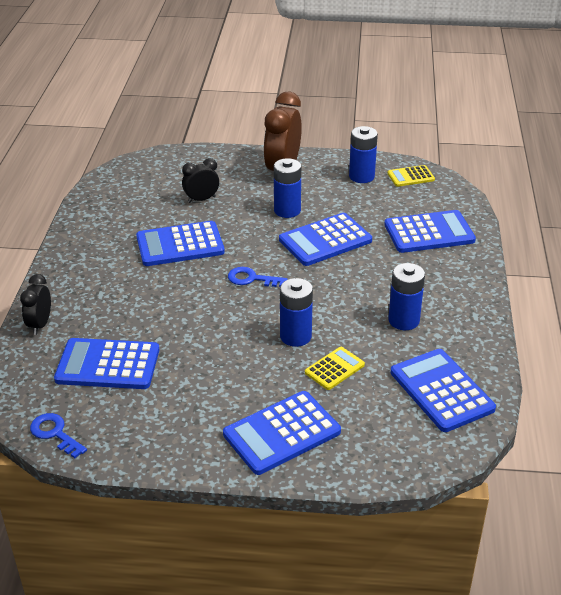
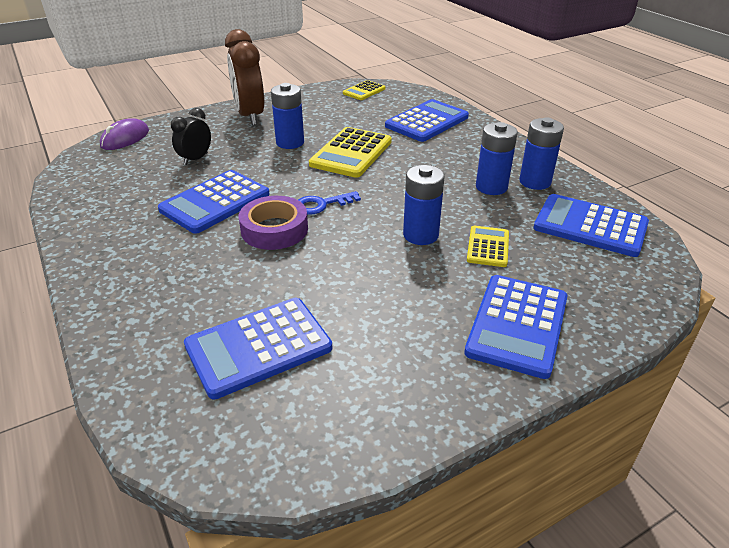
camera: 35 degrees left, 0 degrees up
(40, 324) = (124, 341): black clock -> none
(55, 433) = (275, 462): blue key -> none
(169, 159) = (125, 138): none -> purple mouse
(198, 285) = (274, 229): none -> purple tape
(325, 240) = (351, 153): blue calculator -> yellow calculator
(361, 176) = (325, 102): blue battery -> blue battery (535, 182)

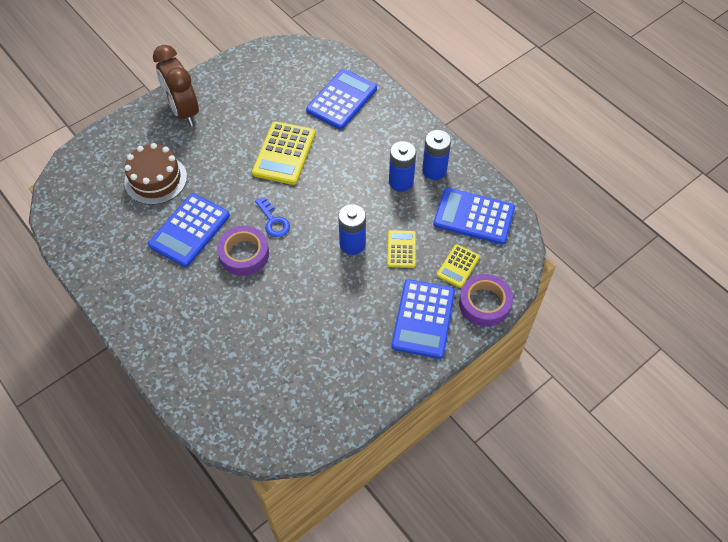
camera: 10 degrees left, 20 degrees up
(125, 138) = (83, 159): purple mouse -> none
(195, 159) = (155, 179): black clock -> brown cake
(258, 347) = (262, 362): blue calculator -> none
(290, 143) = (229, 146): blue battery -> none
(322, 204) = (273, 221): blue key -> blue key turned 90 degrees counterclockwise
(364, 91) = (279, 58): yellow calculator -> yellow calculator (458, 266)
(614, 318) = (484, 303): none -> purple tape

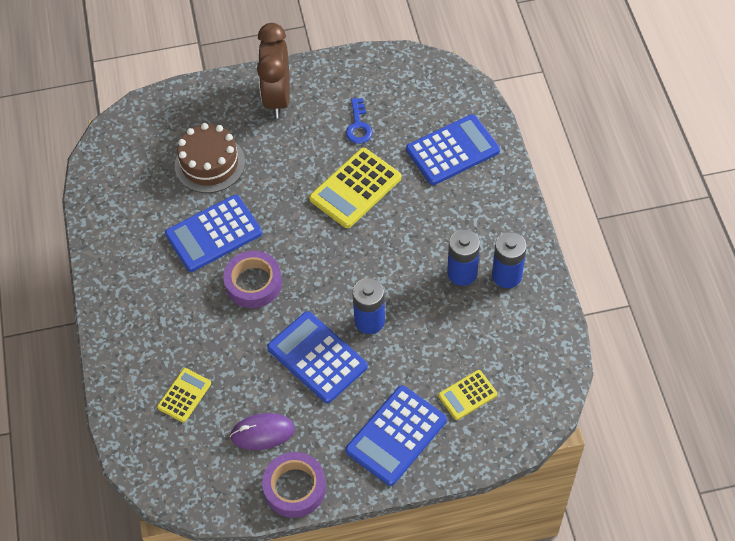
camera: 30 degrees right, 0 degrees up
(273, 221) = (302, 260): blue key -> blue key (358, 125)
(318, 364) = (262, 433): none -> purple mouse
(401, 249) = (418, 349): yellow calculator -> yellow calculator (184, 395)
(474, 216) = (519, 347): blue calculator -> blue calculator (317, 357)
(484, 303) = (471, 449): purple tape -> purple tape (295, 488)

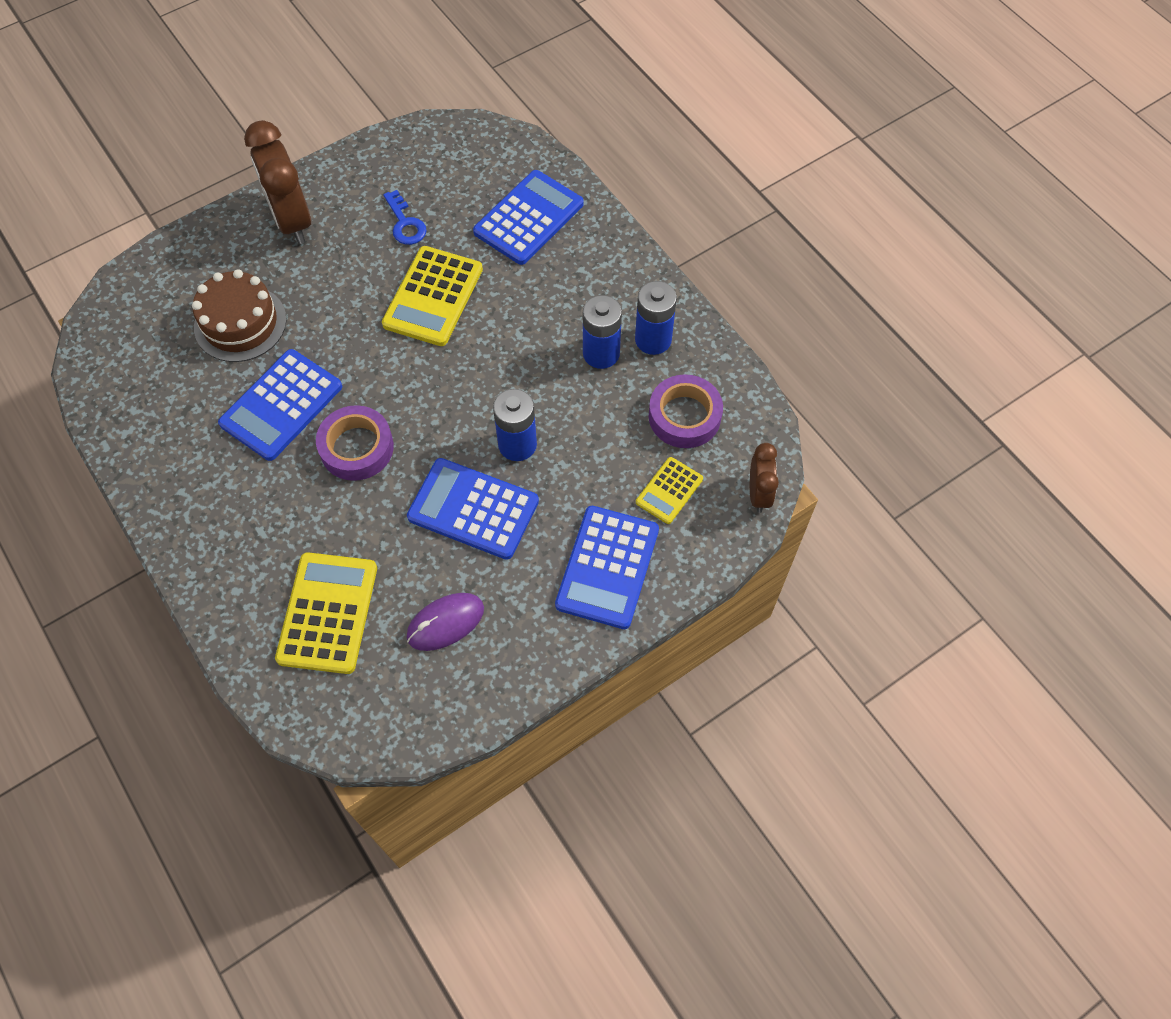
camera: 25 degrees left, 5 degrees up
(184, 395) = (327, 613): yellow calculator -> yellow calculator, size x1.78
(295, 488) = (513, 674): purple tape -> purple tape (684, 416)
(535, 422) = (758, 494): none -> brown clock

